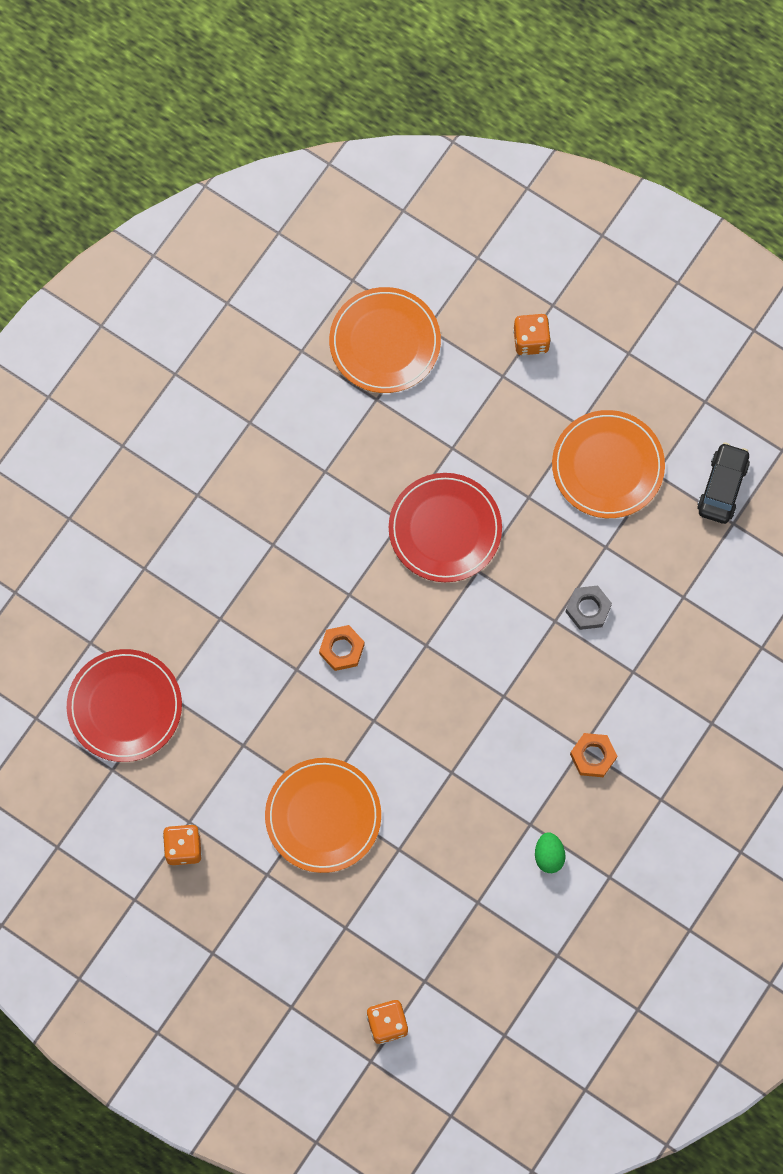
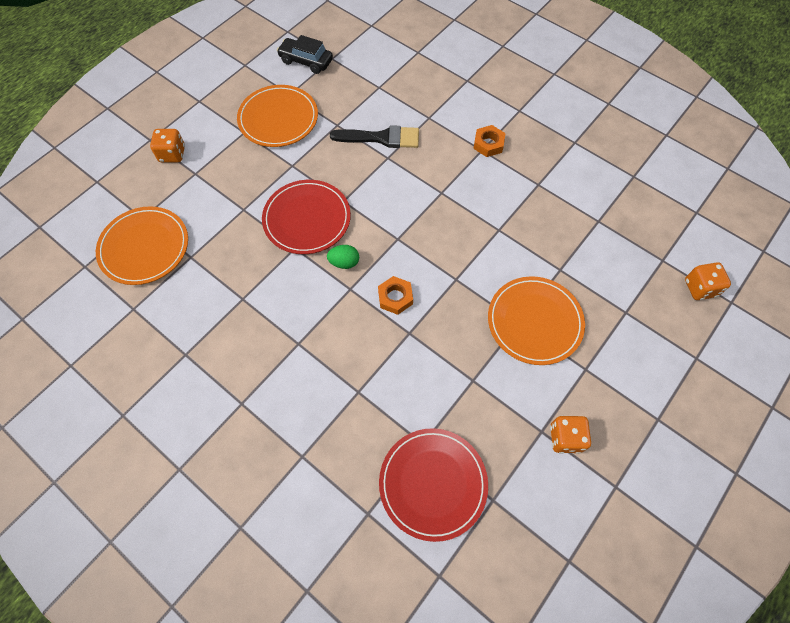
camera: 85 degrees left, 10 degrees down
(549, 856) = (561, 175): green egg -> green egg (344, 262)
(588, 609) = (381, 138): grey nut -> black brush

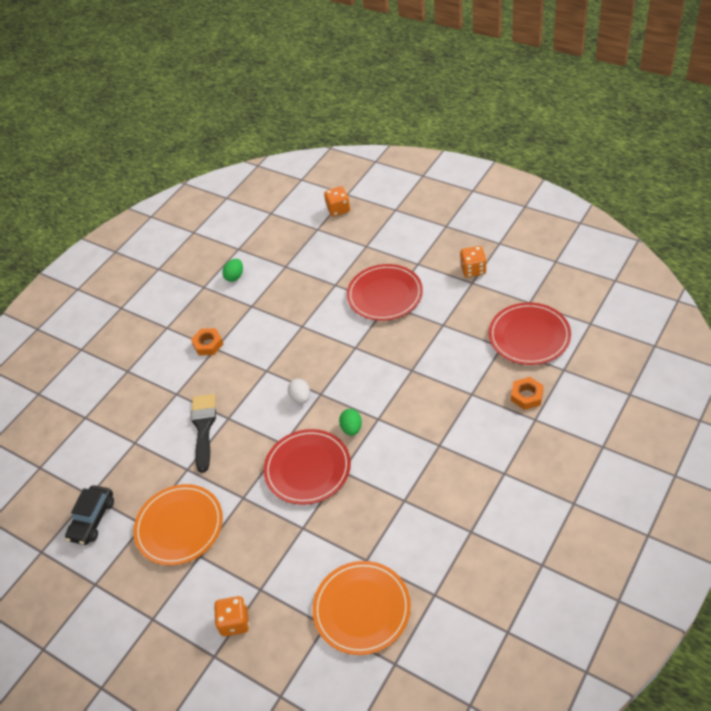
camera: 90 degrees left, 15 degrees down
(395, 297) = (380, 385): orange nut -> orange nut (526, 396)
(397, 220) = (301, 398): none -> white egg
(534, 322) = (385, 295): orange plate -> red plate
(587, 171) = (235, 276): none -> green egg

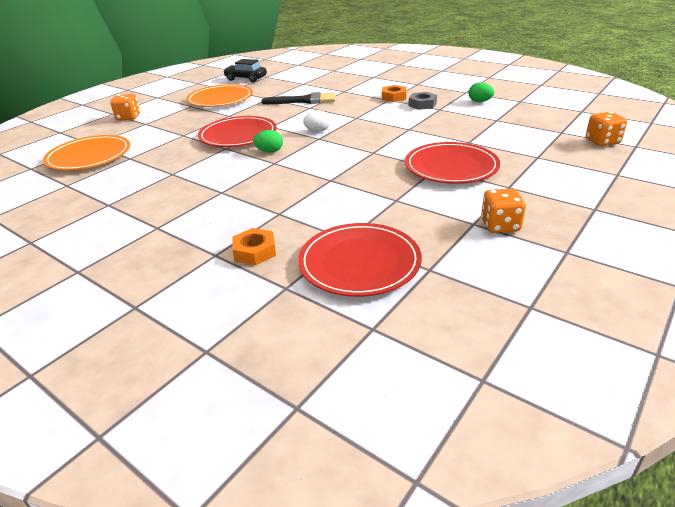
camera: 90 degrees right, 15 degrees down
(236, 319) = (422, 104): none -> grey nut

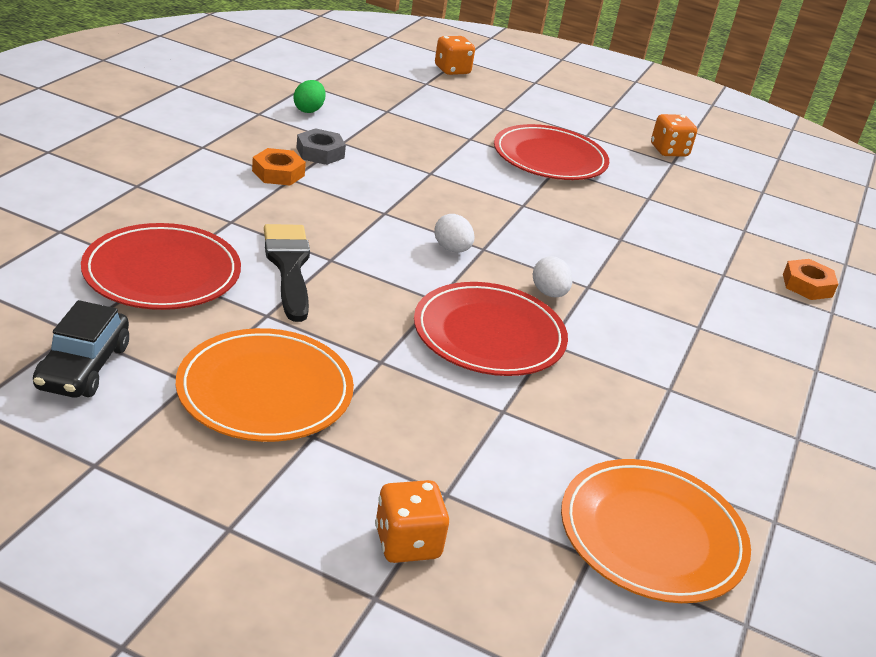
camera: 110 degrees left, 0 degrees up
(269, 151) = (549, 293): green egg -> white egg
(359, 263) = (779, 224): red plate -> red plate (162, 272)

